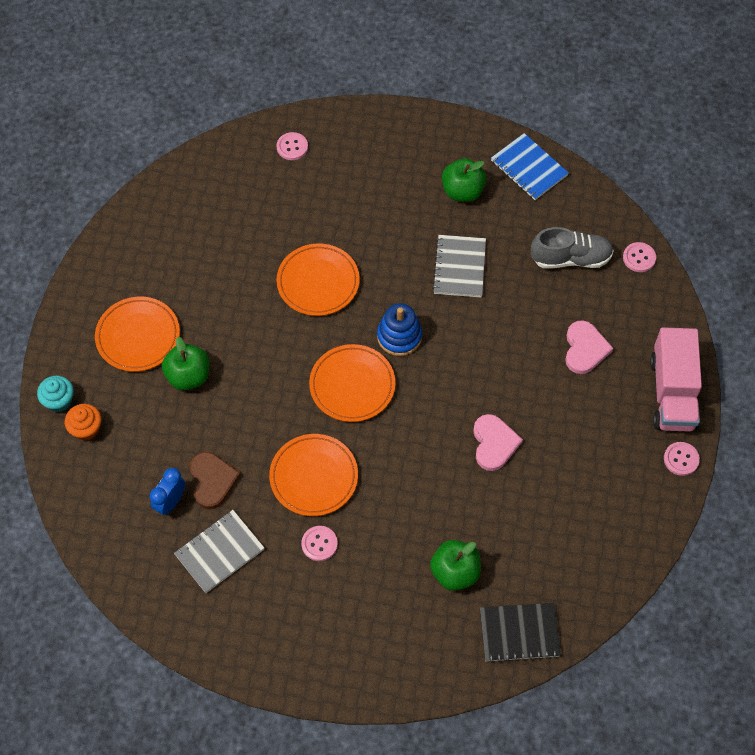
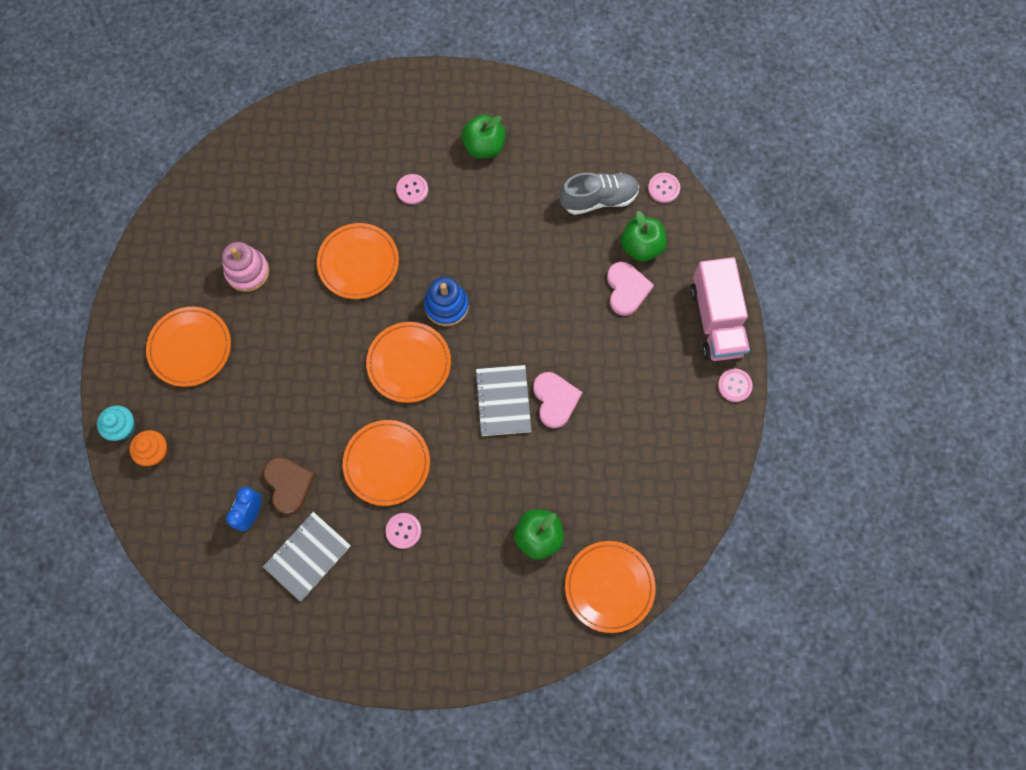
camera: 10 degrees left, 10 degrees up
(188, 376) = (247, 381): green apple -> green apple (641, 247)
(206, 273) = (247, 272): none -> pink stacking toy
(292, 147) = (310, 127): pink button -> pink button (412, 190)
(459, 267) = (493, 225): grey notebook -> grey notebook (503, 401)
(519, 633) = (609, 587): black notebook -> orange plate
(529, 168) = (544, 113): blue notebook -> none

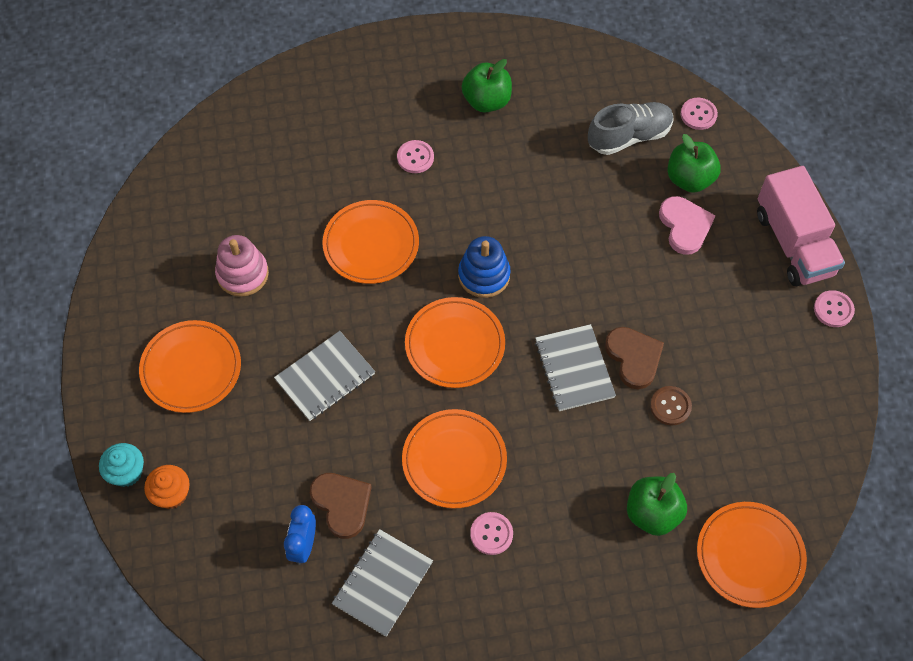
camera: 10 degrees left, 10 degrees down
(297, 373) = (325, 377): none -> grey notebook
(555, 400) = (634, 358): pink heart -> brown heart
(575, 447) = (670, 406): none -> brown button

